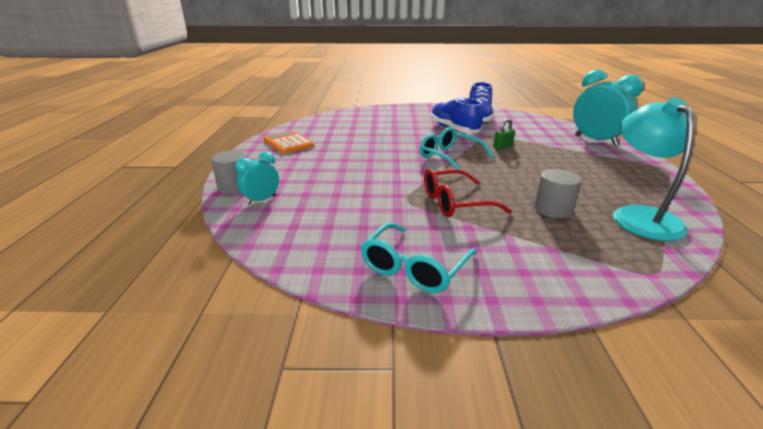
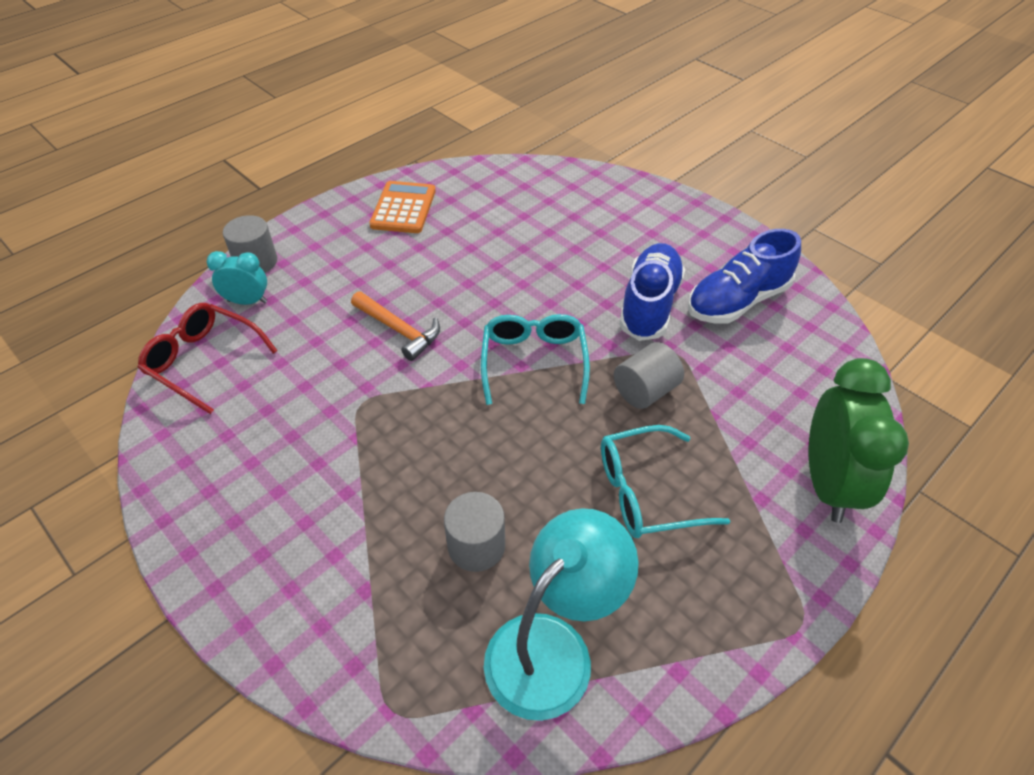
camera: 45 degrees right, 20 degrees up
(372, 173) = (399, 330): none -> orange hammer
(414, 268) = (222, 498): turquoise glasses -> turquoise glasses (646, 492)
(455, 203) = (397, 446): red glasses -> red glasses (203, 361)
(502, 147) = (645, 391): green padlock -> grey cylinder
(595, 141) = (828, 484): turquoise clock -> green clock

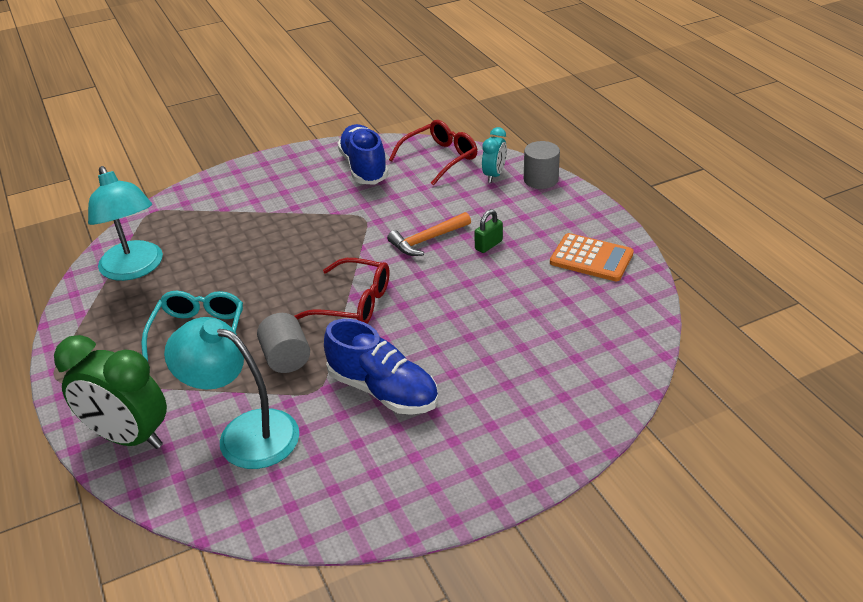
camera: 110 degrees right, 10 degrees down
(397, 279) = (488, 245): none -> green padlock
(476, 546) = (219, 251): grey cylinder -> none
(534, 362) = (354, 303): turquoise glasses -> red glasses
(737, 301) = (355, 459): blue shoe -> blue shoe (364, 167)
(759, 387) = (244, 433): none -> turquoise lamp

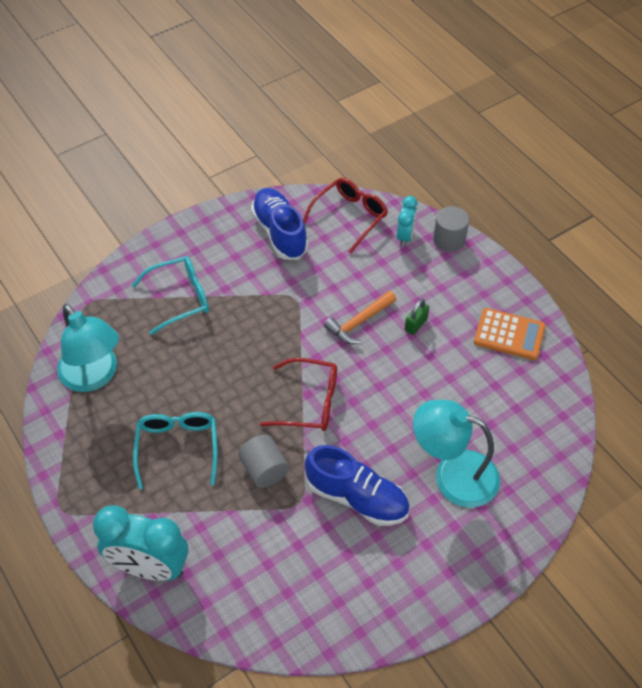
camera: 10 degrees left, 15 degrees up
(128, 437) = (150, 567): green clock -> turquoise clock
(244, 433) = (249, 553): turquoise lamp -> turquoise lamp (453, 474)
(245, 212) = (180, 298): none -> turquoise glasses

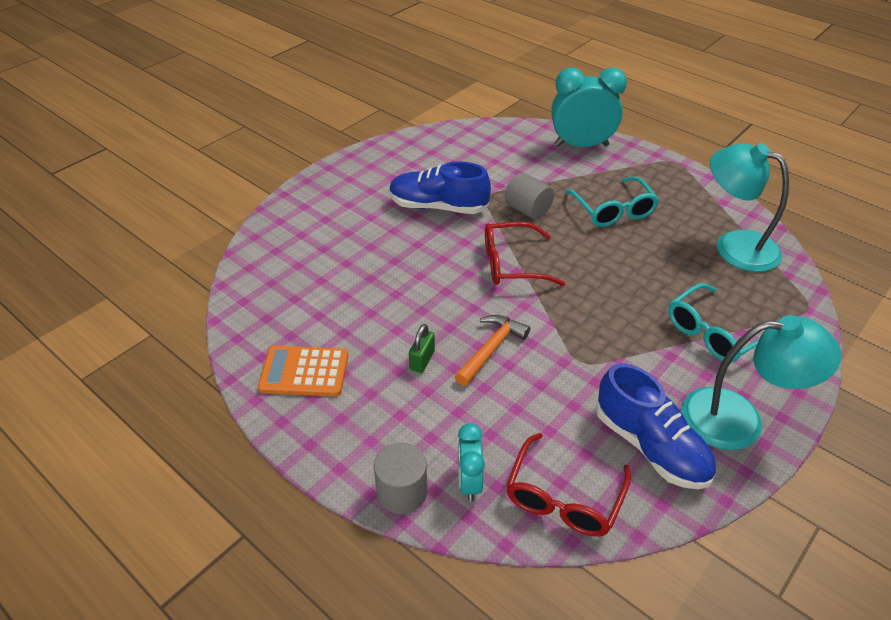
camera: 165 degrees right, 10 degrees down
(453, 474) = (354, 235): turquoise lamp -> turquoise lamp (739, 419)

